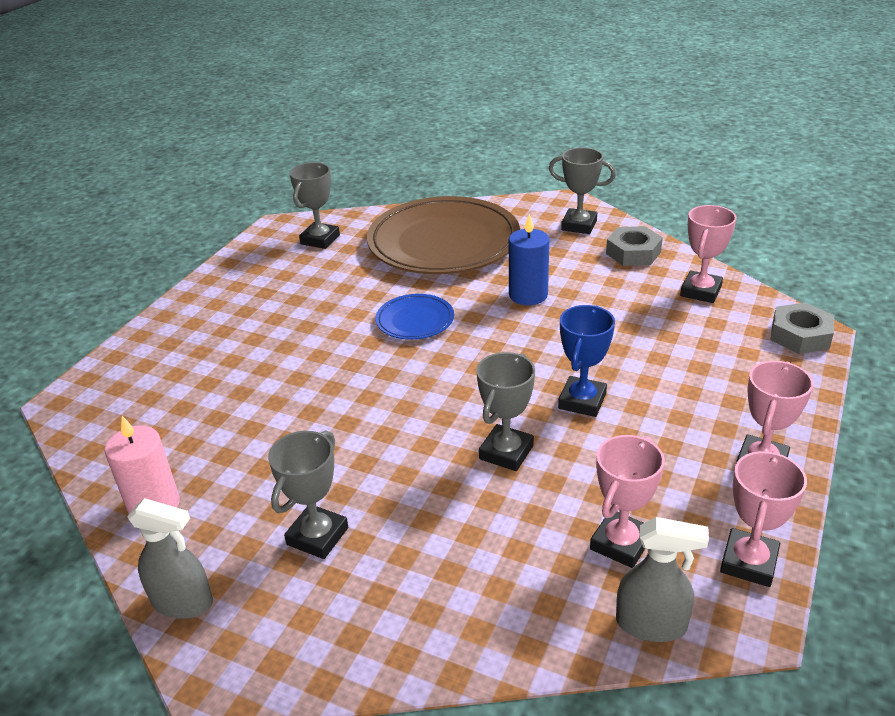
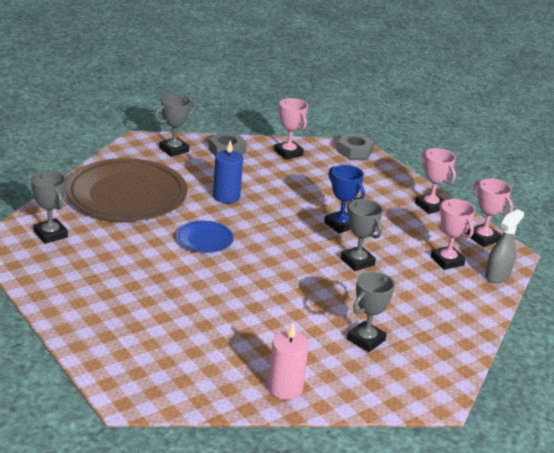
camera: 65 degrees left, 5 degrees down
(183, 602) = (377, 399): grey spray bottle -> none
(317, 536) = (366, 340): grey trophy -> grey trophy turned 75 degrees clockwise

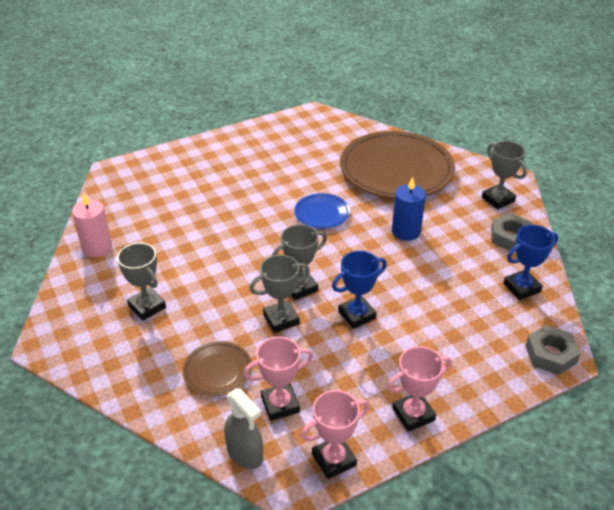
camera: 100 degrees right, 10 degrees up
(50, 234) = (327, 133): grey trophy -> grey trophy (300, 287)
(288, 153) = (521, 287): pink trophy -> blue trophy
(427, 292) = (217, 371): none -> brown plate

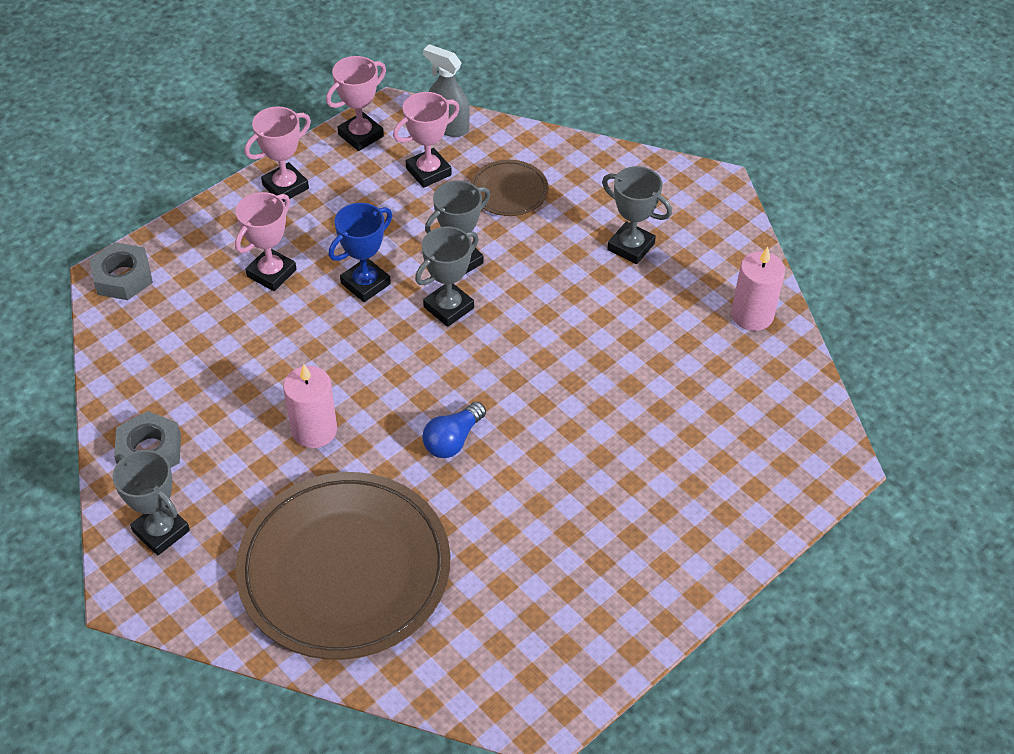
camera: 165 degrees right, 10 degrees up
(322, 213) = (453, 440): blue plate -> blue light bulb
(406, 231) = (314, 430): blue candle -> pink candle
(429, 336) = (271, 273): none -> pink trophy
(521, 287) = (145, 363): blue trophy -> none

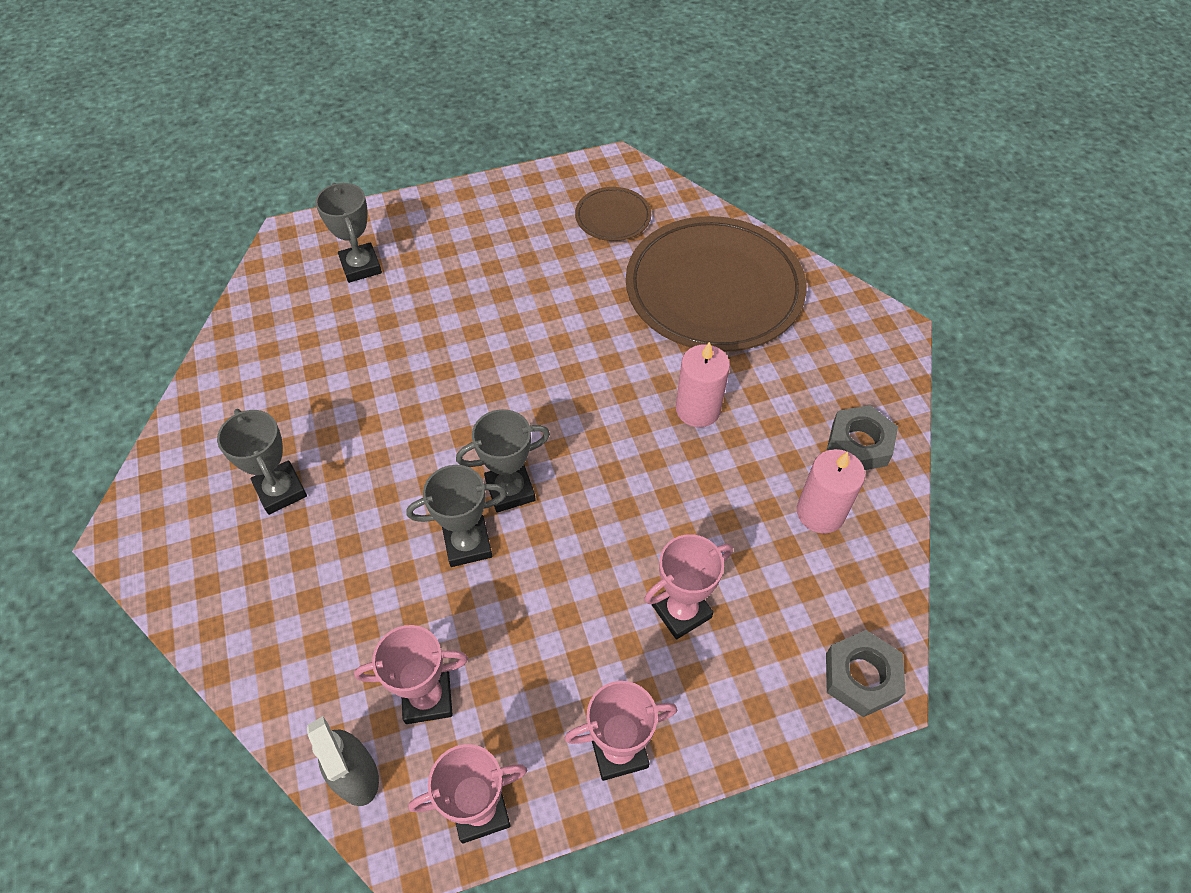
camera: 155 degrees left, 5 degrees up
(161, 531) = (859, 368): grey trophy -> grey trophy (360, 266)
(365, 283) = (582, 554): blue trophy -> none
(453, 440) = (578, 357): blue light bulb -> none
(509, 191) = (353, 622): brown plate -> brown plate (613, 217)
(752, 315) = (236, 373): pink candle -> pink candle (820, 512)

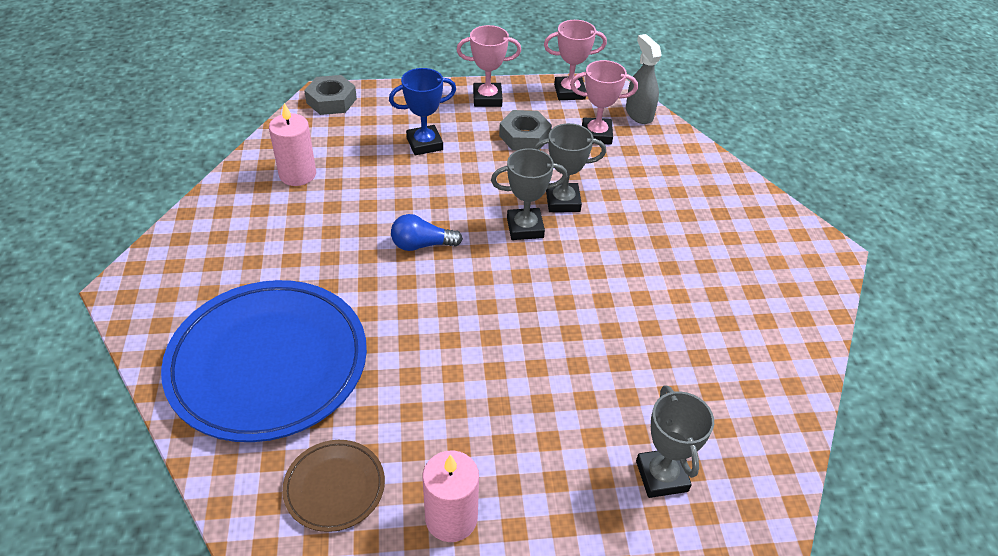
camera: 170 degrees left, 10 degrees down
(280, 490) = (712, 260): grey trophy -> none
(624, 440) = (422, 245): none -> blue light bulb
(681, 611) = (424, 144): pink trophy -> blue trophy
(698, 409) = (349, 256): pink candle -> pink candle (451, 518)
(714, 289) = (268, 363): brown plate -> blue plate
(859, 444) = (234, 208): grey nut -> grey nut (524, 136)

